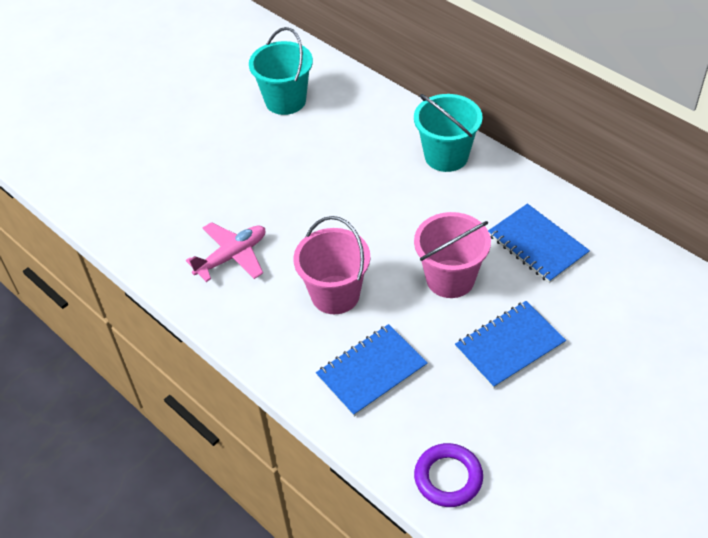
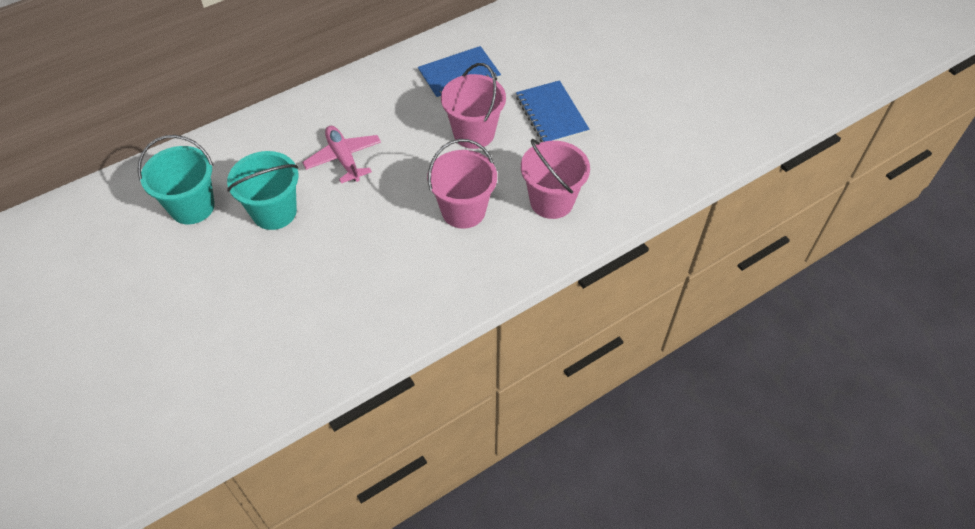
camera: 80 degrees left, 5 degrees up
(232, 257) = (388, 281): pink plane -> pink plane (343, 158)
(371, 371) = (551, 201): blue notebook -> pink bucket
(446, 156) = (334, 105): turquoise bucket -> turquoise bucket (274, 212)
(448, 478) = (658, 175): purple ring -> none

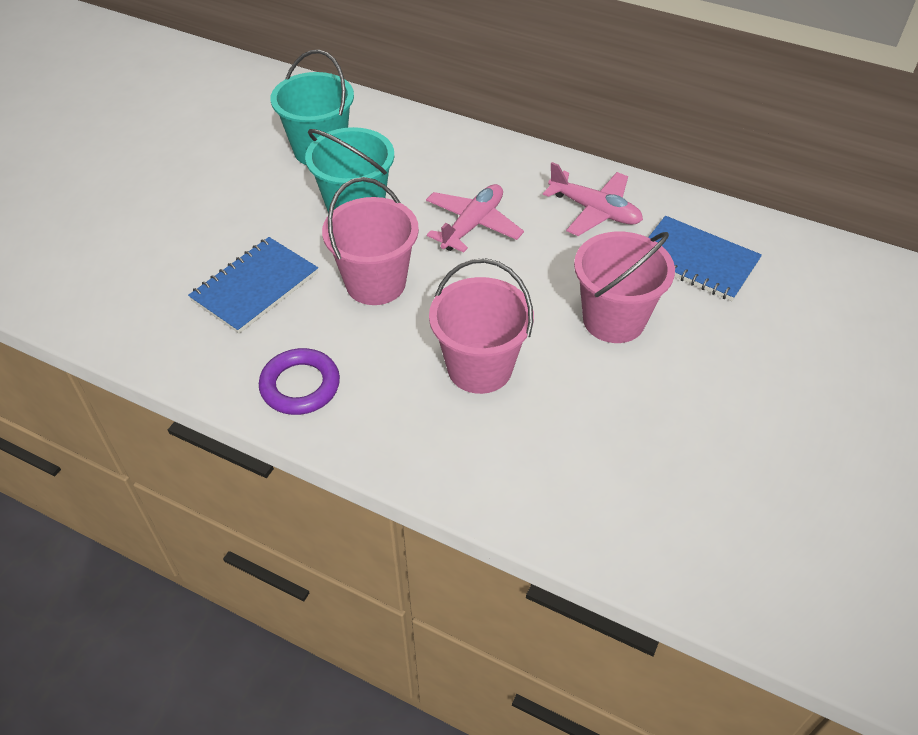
camera: 60 degrees right, 5 degrees down
(382, 96) = (594, 211): none -> pink plane
(411, 306) = (300, 386): none -> purple ring
(551, 114) = (722, 385): blue notebook -> blue notebook (255, 287)
(551, 201) = (568, 455): pink bucket -> pink bucket (375, 283)

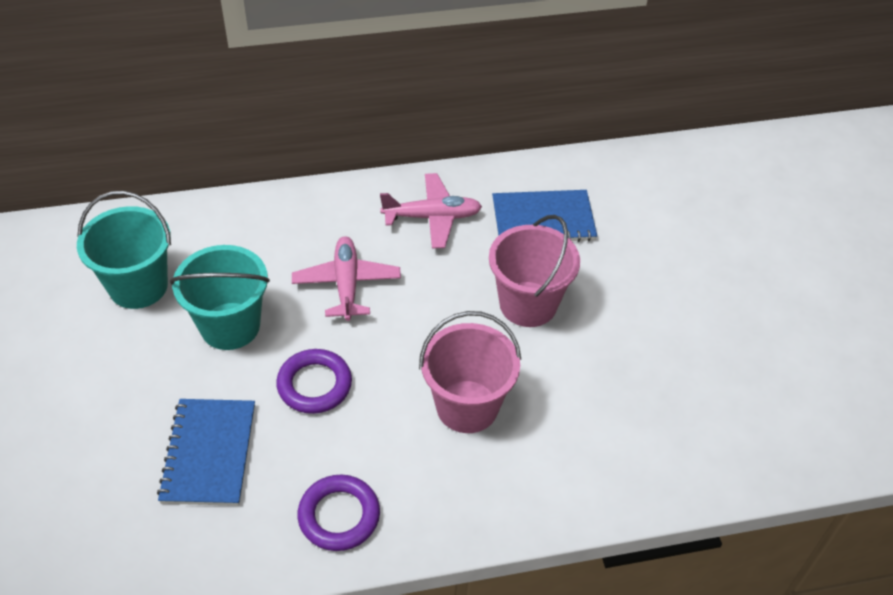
camera: 40 degrees left, 0 degrees up
(375, 283) = (314, 385): pink bucket -> purple ring

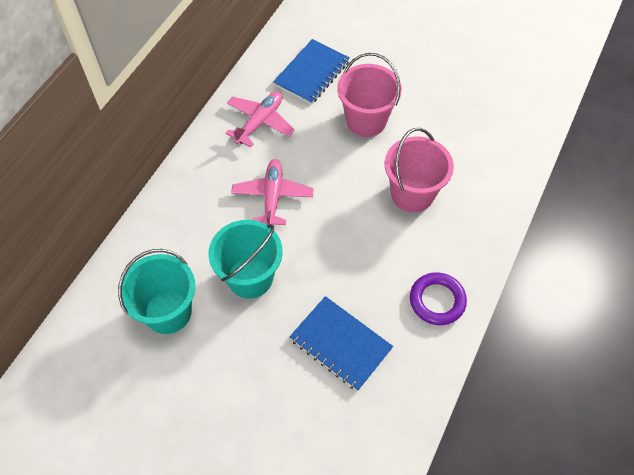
camera: 50 degrees left, 10 degrees up
(314, 385) = (335, 259): purple ring -> none
(346, 284) = (272, 197): pink plane -> pink plane turned 60 degrees clockwise

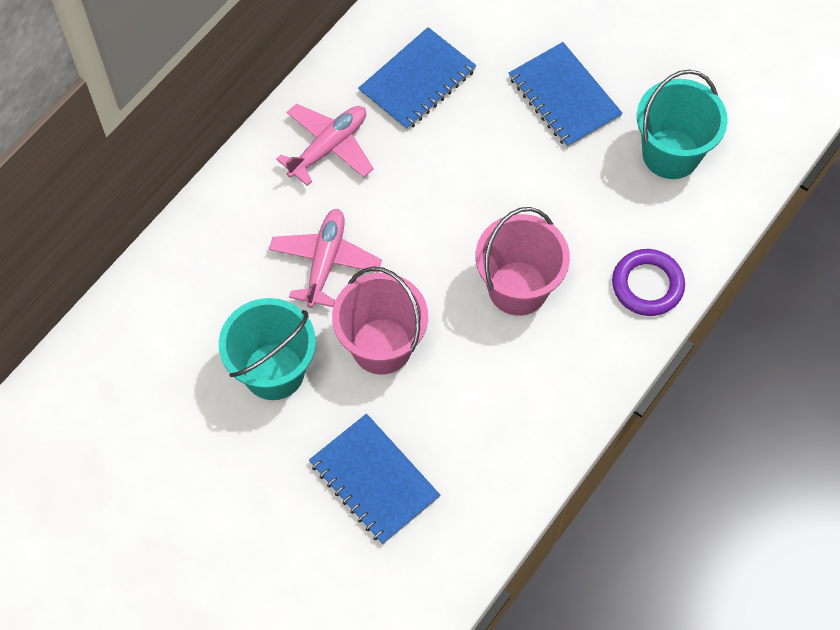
camera: 10 degrees right, 5 degrees up
(168, 312) = (159, 400): turquoise bucket -> turquoise bucket (671, 154)
(366, 120) = (479, 167): pink bucket -> pink bucket (381, 346)
(412, 70) = (564, 97): none -> blue notebook
(437, 300) = (514, 444): purple ring -> purple ring (647, 285)

